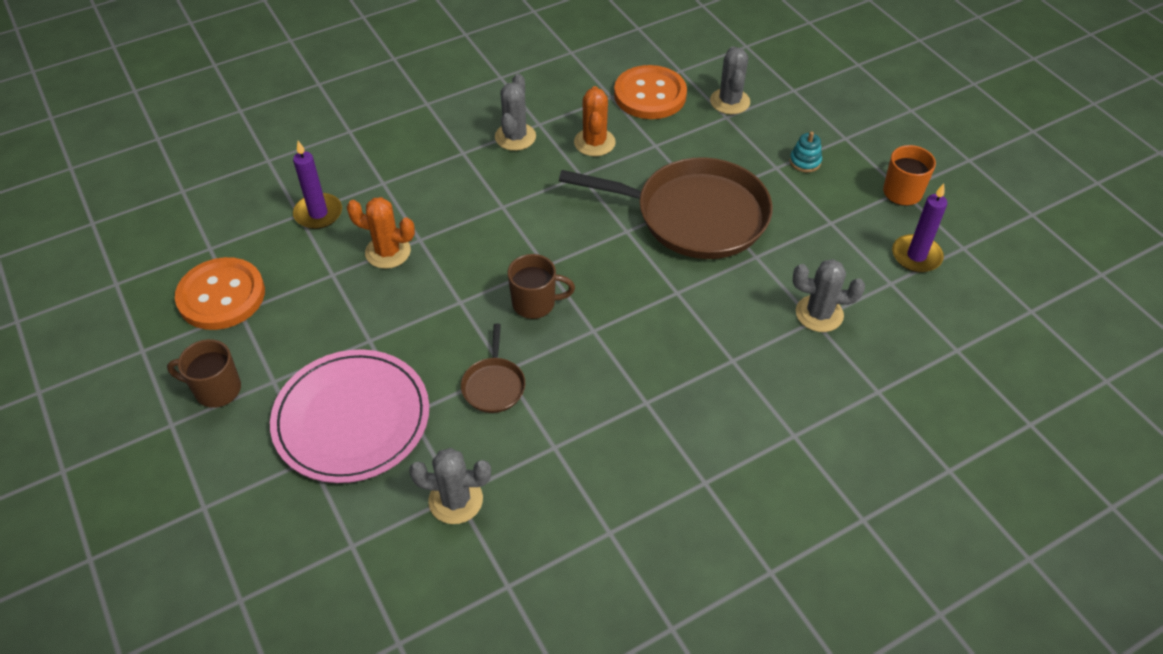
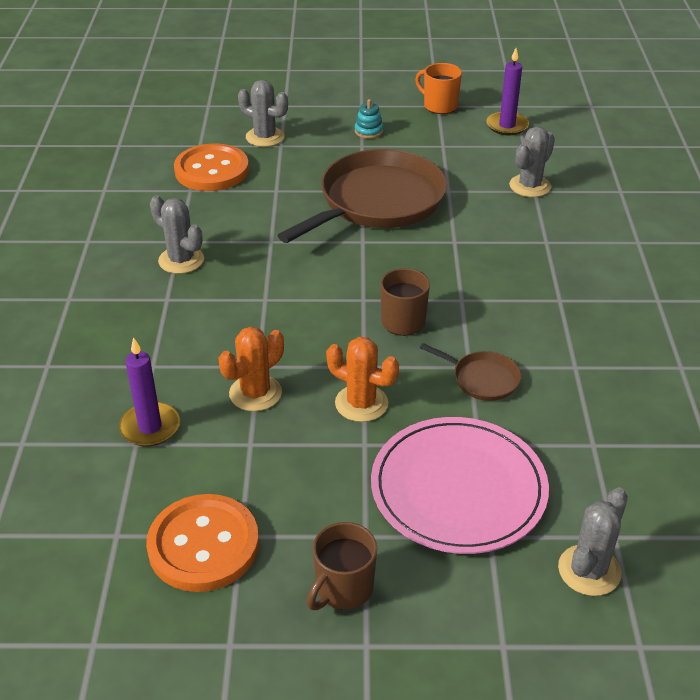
camera: 60 degrees left, 10 degrees down
(455, 500) = (599, 447): grey cactus -> grey cactus (589, 570)
(594, 142) = (238, 219): orange cactus -> orange cactus (361, 403)

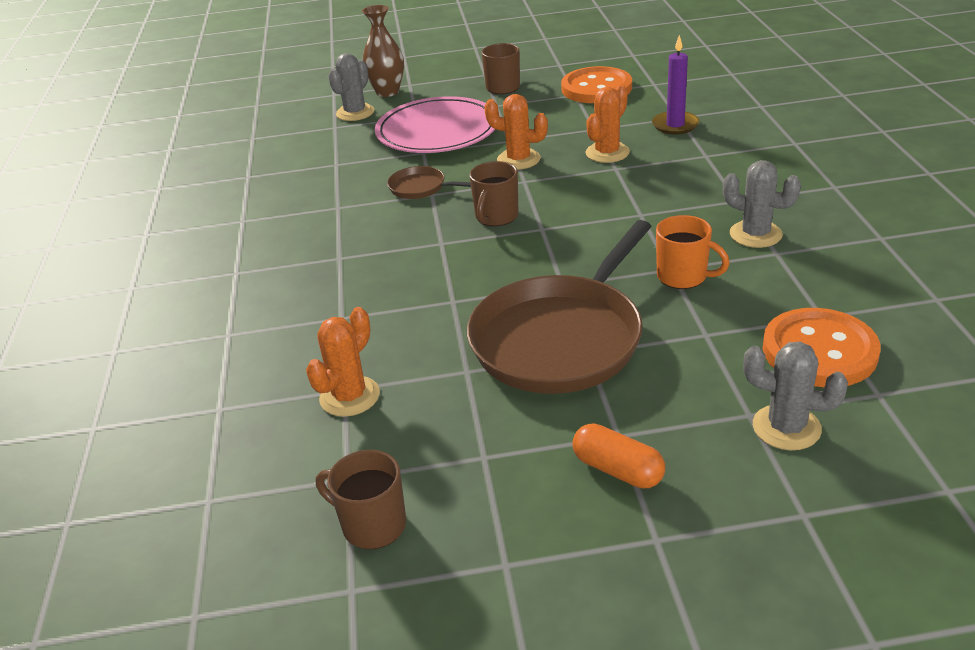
camera: 175 degrees right, 5 degrees down
(369, 131) = (617, 470): turquoise stacking toy -> orange capsule
(439, 106) = (502, 564): orange mug -> orange mug (683, 276)
(507, 126) = (372, 525): purple candle -> brown mug
(530, 186) = (349, 396): grey cactus -> orange cactus
(541, 628) = (387, 92): none -> brown vase

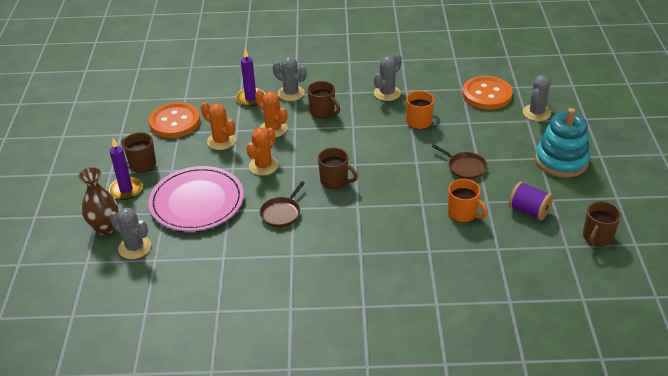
camera: 85 degrees left, 5 degrees up
(349, 396) = (504, 246): orange cactus -> orange cactus (221, 141)
(431, 345) = (463, 214): none -> orange mug
(446, 424) = (528, 211): none -> purple spool
(454, 89) = (126, 190): none -> purple candle
(561, 338) = (465, 167): brown pan -> brown pan, size x0.43
(617, 470) = (561, 161): orange capsule -> turquoise stacking toy
(668, 184) = (322, 112): none -> brown mug
(705, 152) = (291, 93): none -> grey cactus

